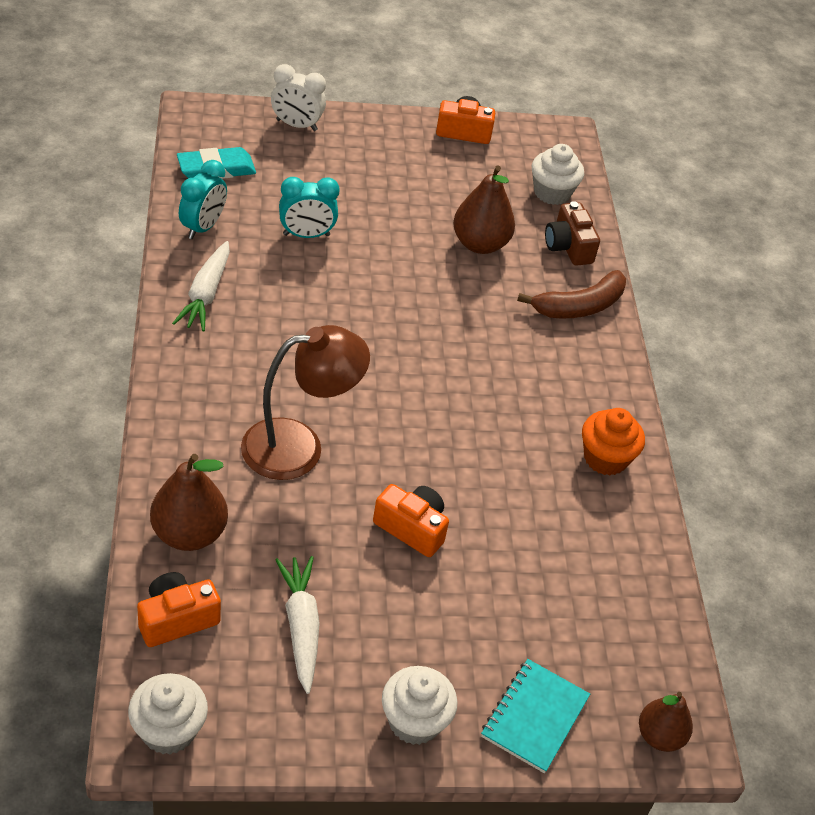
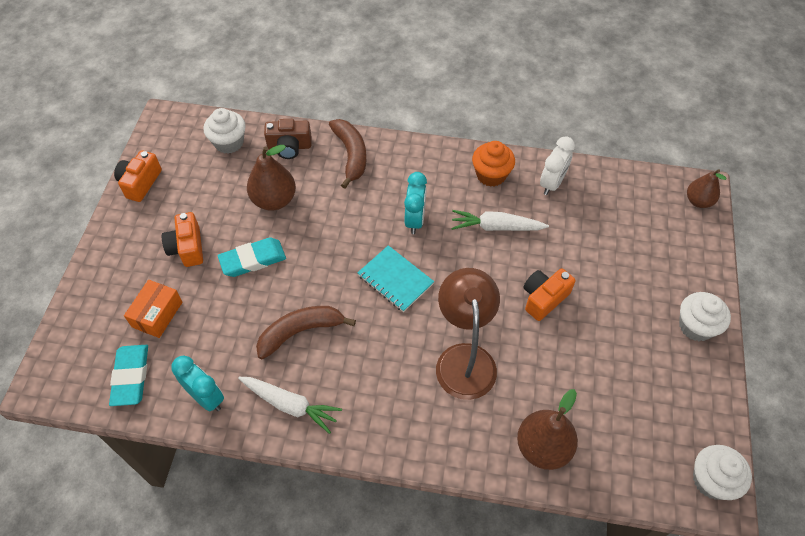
camera: 70 degrees left, 10 degrees up
(177, 619) = (620, 465): orange camera -> orange camera (187, 248)
(295, 174) = (157, 314): none -> orange box
(296, 125) = (91, 303): white clock -> white clock (552, 183)
(300, 291) = (300, 332): none -> brown banana
(301, 626) = (625, 382): white carrot -> white carrot (496, 227)
(306, 235) = (235, 317): turquoise clock -> turquoise clock (415, 220)
(387, 238) = (253, 260): none -> turquoise eraser
(534, 717) = (689, 260): turquoise notebook -> turquoise notebook (395, 280)

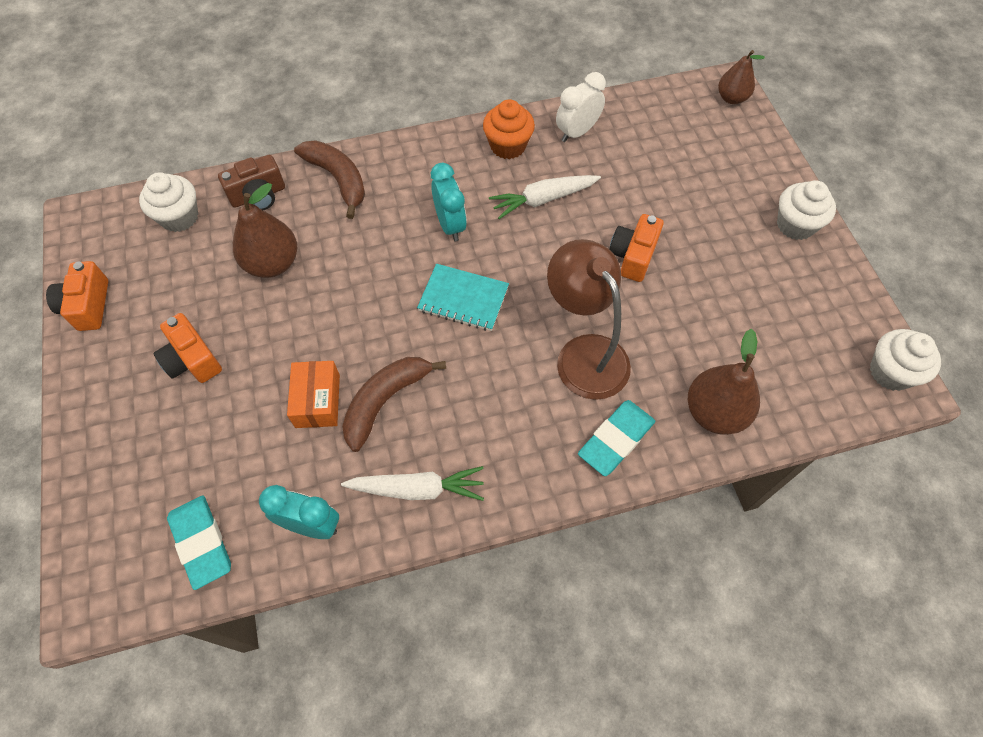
camera: 25 degrees left, 5 degrees up
(157, 314) = (196, 454): orange box -> orange box (317, 401)
(253, 260) = (283, 342): turquoise eraser -> turquoise eraser (616, 439)
(552, 183) = (577, 132): white clock -> white clock turned 135 degrees counterclockwise

